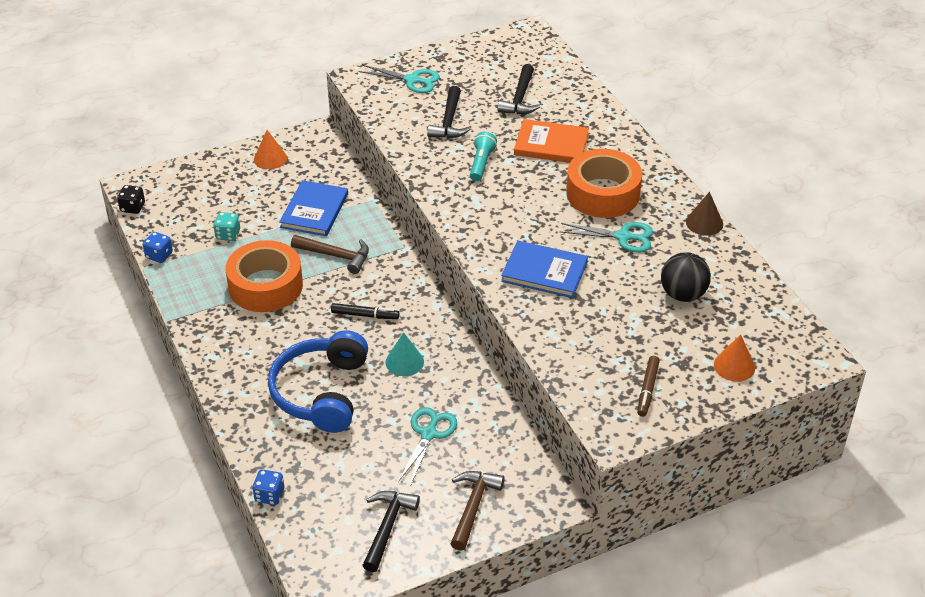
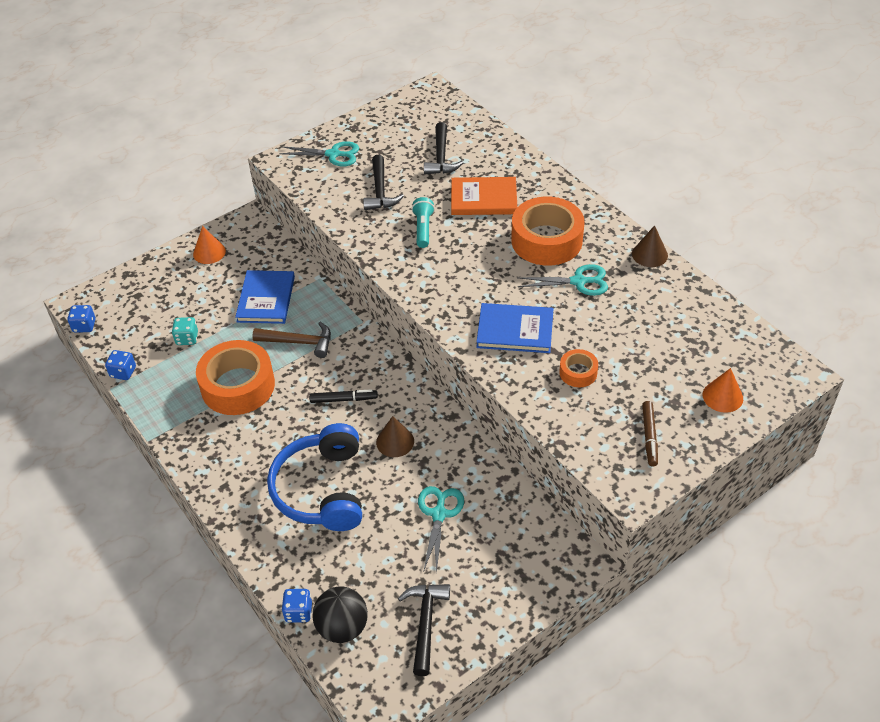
camera: 10 degrees left, 5 degrees up
(132, 207) = (84, 326): black dice -> blue dice
(404, 362) = (395, 441): turquoise cone -> brown cone
(473, 507) = (503, 584): brown hammer -> none
(595, 320) = (578, 372): none -> orange tape
(683, 294) = (652, 331): black ball -> black ball (342, 627)

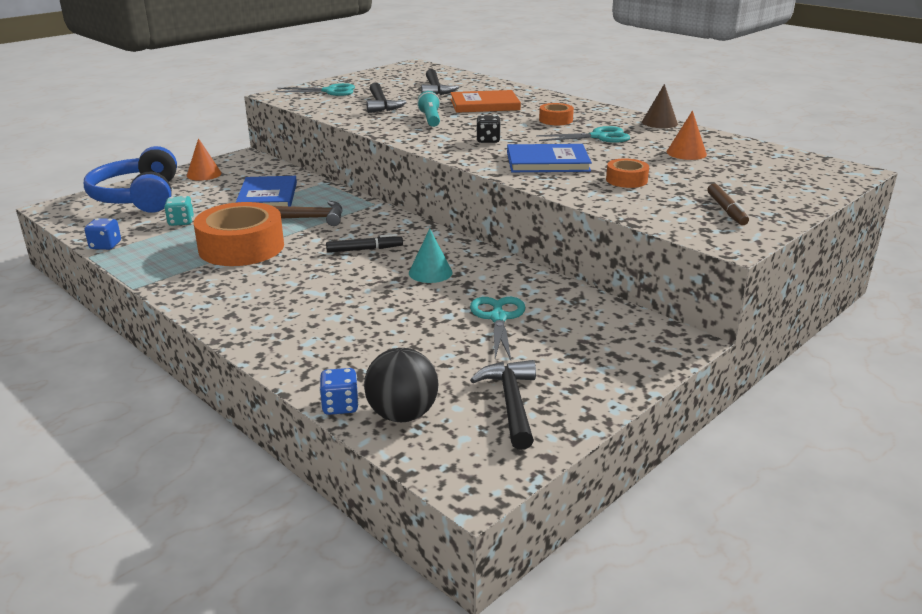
camera: 10 degrees left, 20 degrees down
(84, 326) = (62, 220): blue dice -> none
(322, 489) = (352, 309): blue headphones -> blue headphones (139, 197)
(395, 441) = (430, 272): brown cone -> turquoise cone
(469, 280) = (488, 140): none -> black dice
(546, 240) = (555, 120): orange tape -> orange tape, size x0.48
(722, 396) = (785, 185): orange cone -> orange cone (686, 153)

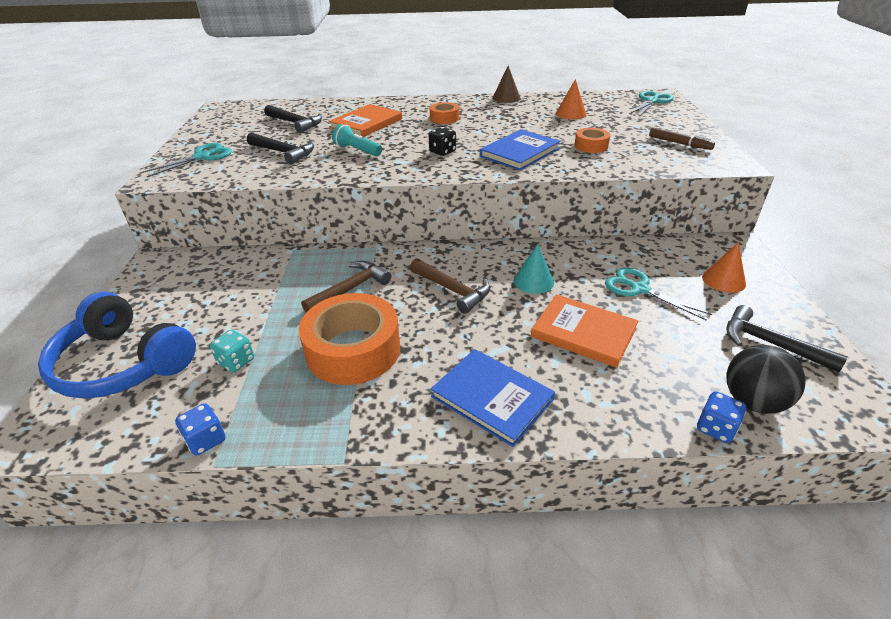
camera: 45 degrees left, 10 degrees up
(204, 174) = (149, 299): orange cone -> orange cone (723, 280)
(267, 196) = (268, 288): blue book -> blue book (492, 398)
(364, 249) = (452, 290): black marker -> brown hammer
(389, 315) = (583, 332): none -> orange book
(598, 137) = (500, 121): turquoise scissors -> turquoise scissors (652, 101)

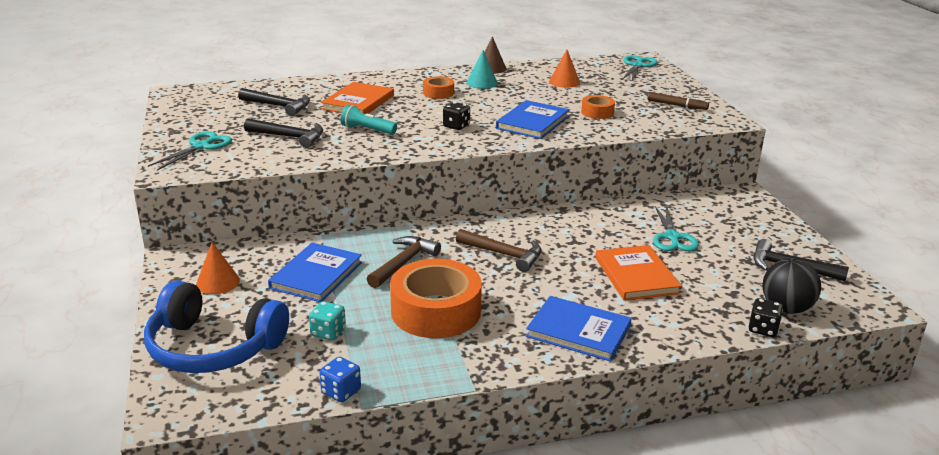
camera: 15 degrees left, 10 degrees down
(263, 293) = (316, 275): none -> blue book
(533, 281) = (576, 240): turquoise cone -> turquoise cone (482, 83)
(583, 332) = (636, 275): orange book -> orange book turned 60 degrees clockwise
(639, 289) = (672, 237): turquoise scissors -> turquoise scissors turned 120 degrees counterclockwise
(715, 428) = (763, 329): blue dice -> black dice
(723, 280) = (741, 223): orange cone -> orange cone (218, 282)

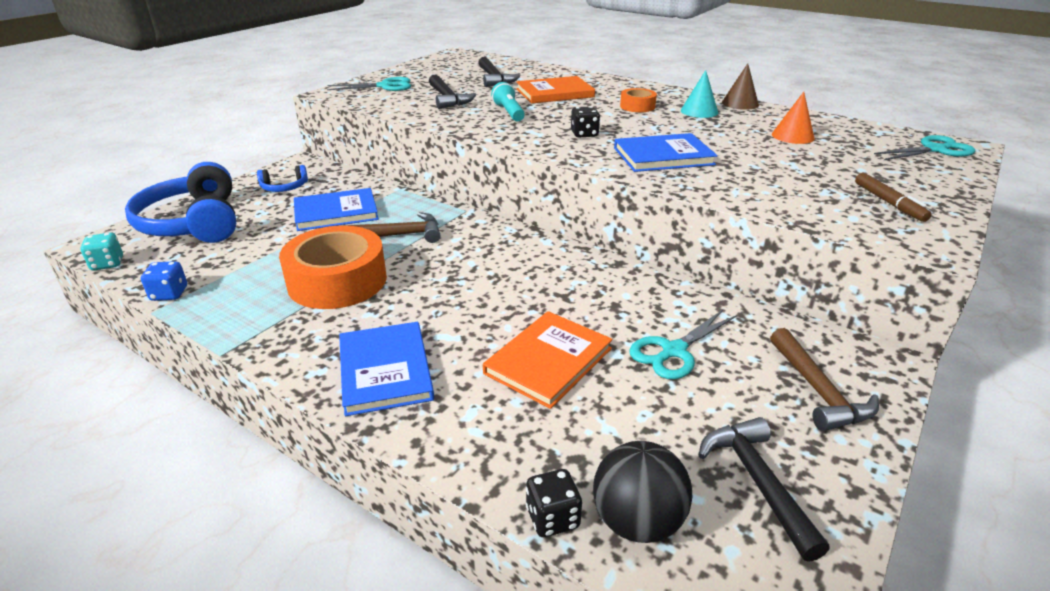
camera: 50 degrees right, 5 degrees up
(218, 282) = (284, 187): orange cone -> blue headphones
(328, 333) = (254, 252): turquoise dice -> turquoise dice (107, 264)
(504, 254) = (480, 270): brown hammer -> brown hammer (818, 391)
(597, 112) = (759, 173): orange tape -> none

